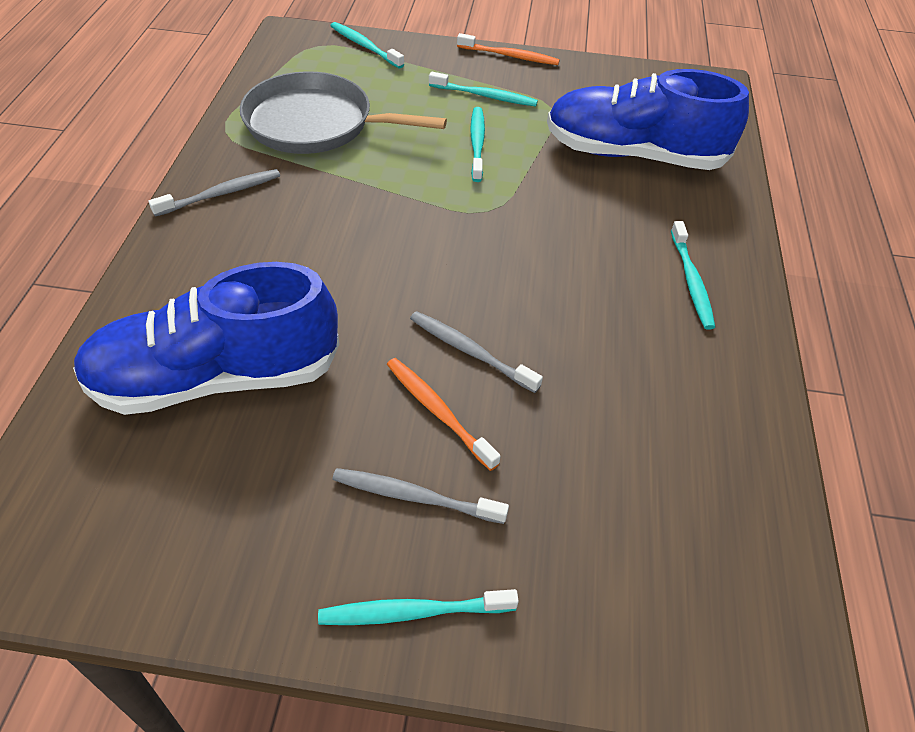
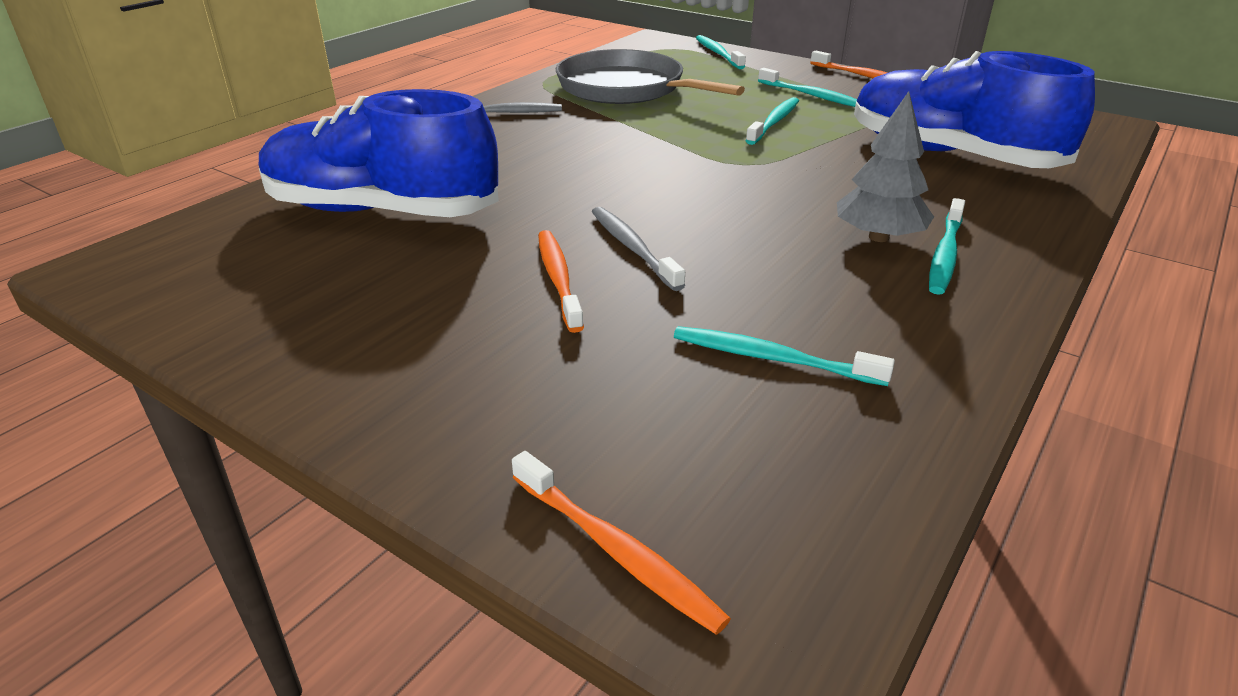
camera: 30 degrees right, 15 degrees down
(413, 612) = (388, 407): turquoise toothbrush -> turquoise toothbrush (772, 358)
(414, 497) = (475, 329): grey toothbrush -> none
(638, 275) = (878, 237): none -> grey tree
(661, 667) = (616, 550): none -> orange toothbrush

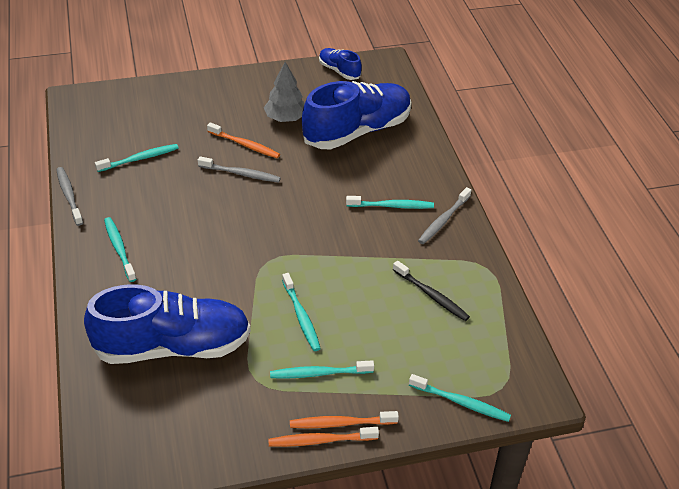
camera: 130 degrees right, 10 degrees up
(182, 297) = (339, 71): none -> blue shoe
(522, 140) = (392, 206): none -> turquoise toothbrush
(616, 550) = (125, 92): orange toothbrush -> orange toothbrush (341, 423)
(626, 88) = (431, 295): grey pan -> black toothbrush
(878, 237) = (155, 243): grey tree -> grey tree (286, 118)
(987, 369) = (69, 196): none -> grey toothbrush

